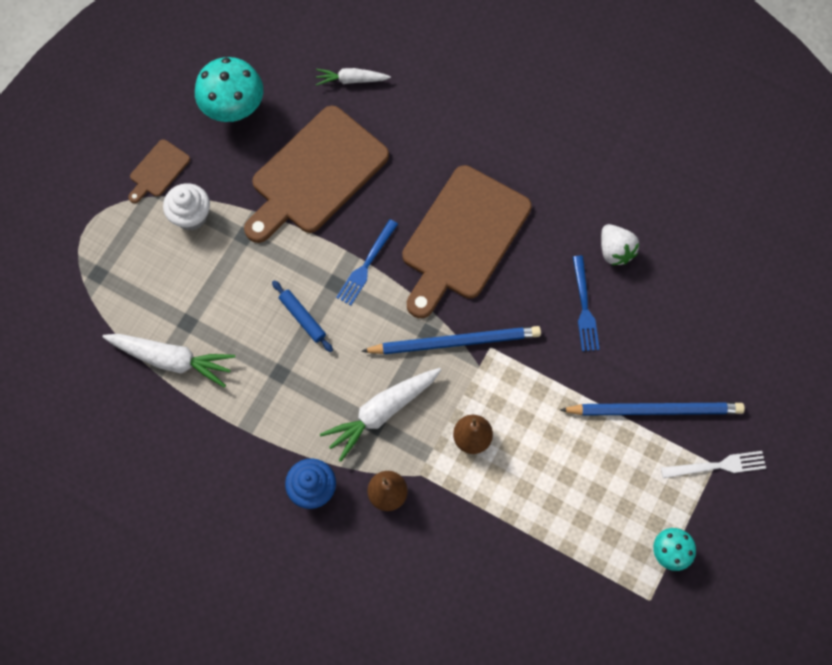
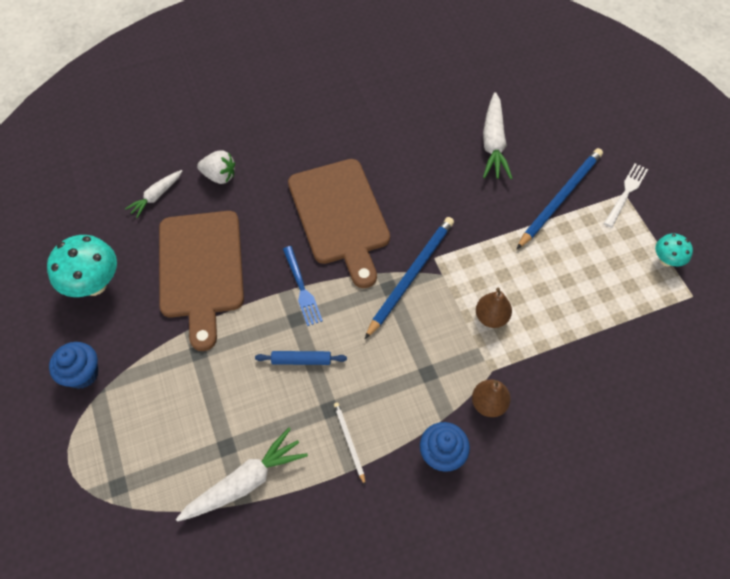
camera: 50 degrees left, 10 degrees down
(158, 170) = (82, 374): brown cutting board -> blue cupcake
(191, 216) = (144, 377): white cupcake -> none
(265, 410) = (349, 442): none -> white pencil
(382, 412) = (422, 360): white carrot -> white carrot (493, 143)
(584, 307) = (455, 185): blue fork -> none
(615, 251) = (431, 141): white strawberry -> white strawberry (219, 176)

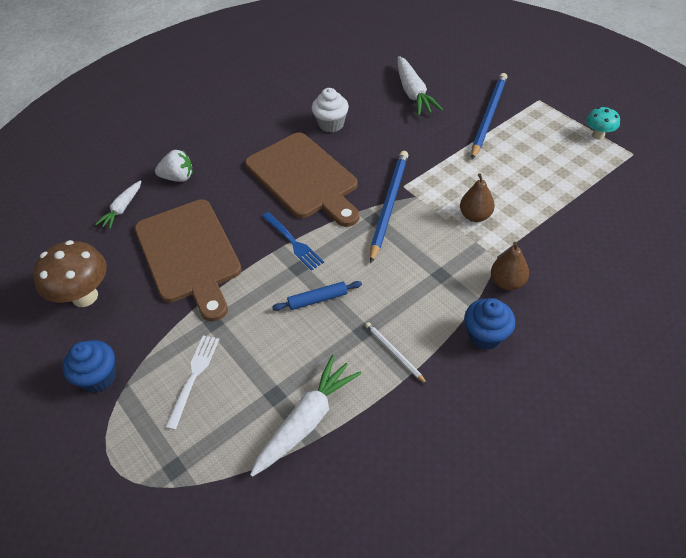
camera: 15 degrees left, 10 degrees down
(94, 284) = (85, 296): turquoise mushroom -> brown mushroom
(392, 157) = (331, 124): none -> white cupcake
(626, 193) = (540, 99): white fork -> white fork (194, 377)

